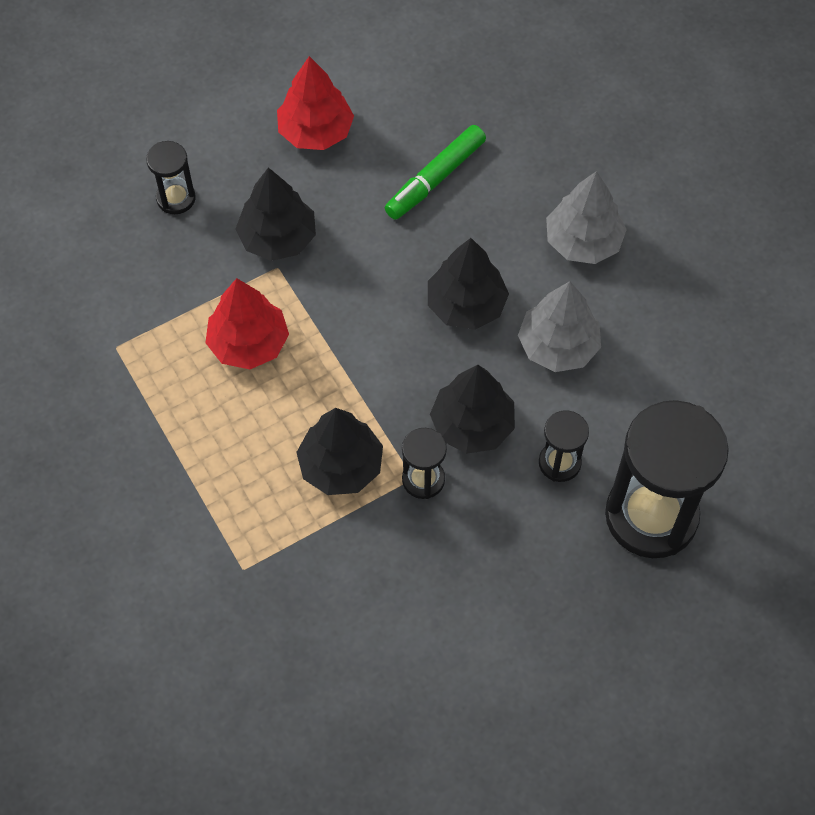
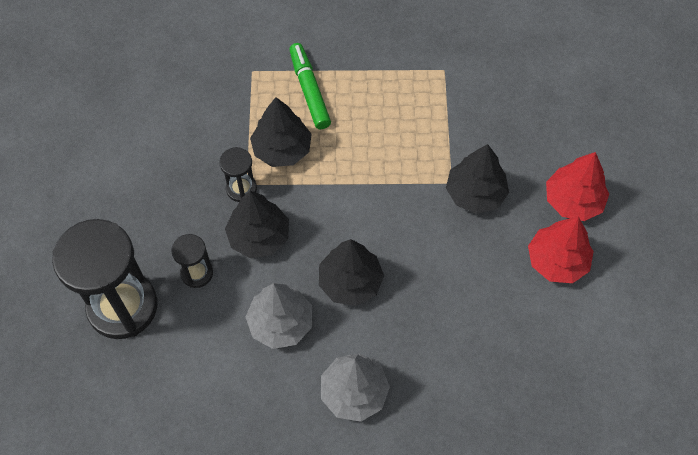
camera: 120 degrees right, 0 degrees up
(176, 198) = (543, 148): black hourglass -> none
(248, 343) = (402, 140): red tree -> red tree (573, 200)
(435, 179) = (469, 320): green marker -> green marker (309, 90)

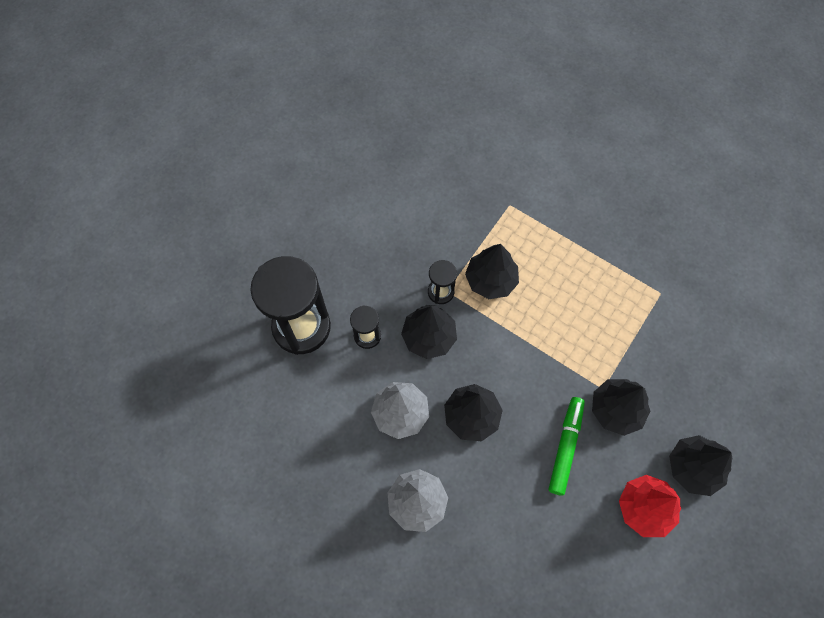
camera: 35 degrees right, 5 degrees up
(309, 90) = (542, 246): green marker -> green marker (565, 446)
(573, 200) = (693, 467): red tree -> black tree

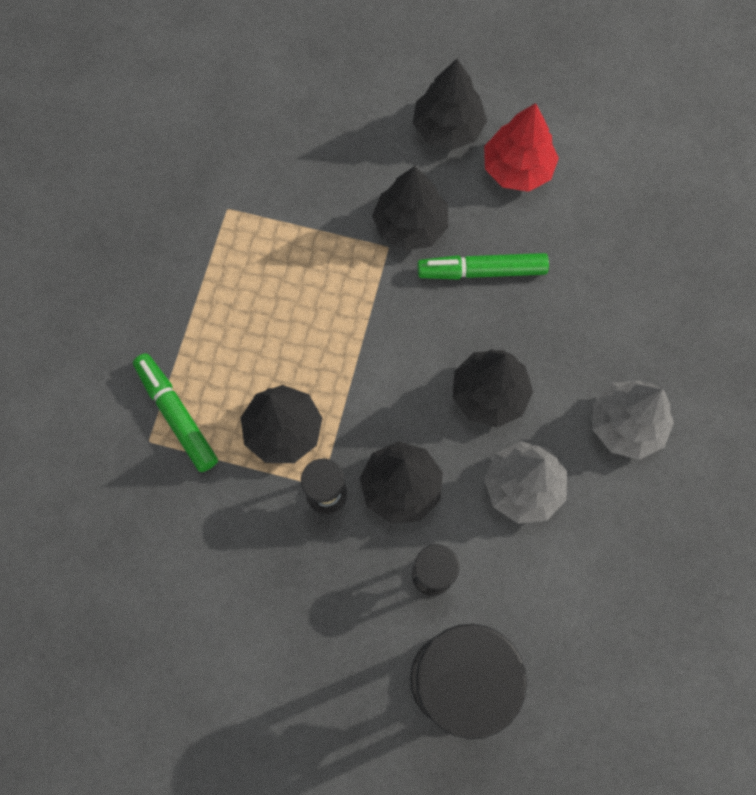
camera: 110 degrees left, 5 degrees up
(521, 224) = (176, 415): none -> green marker

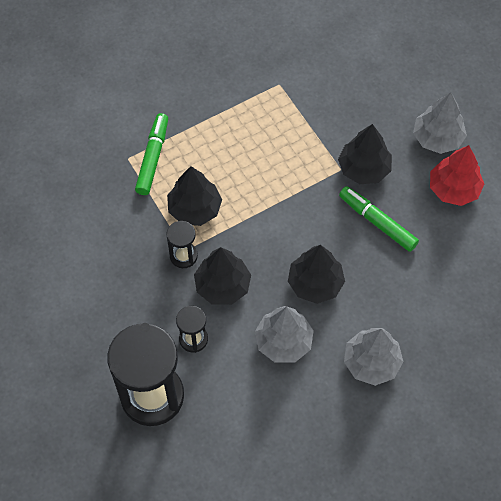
camera: 45 degrees right, 10 degrees down
(447, 128) = (437, 138): black tree -> grey tree

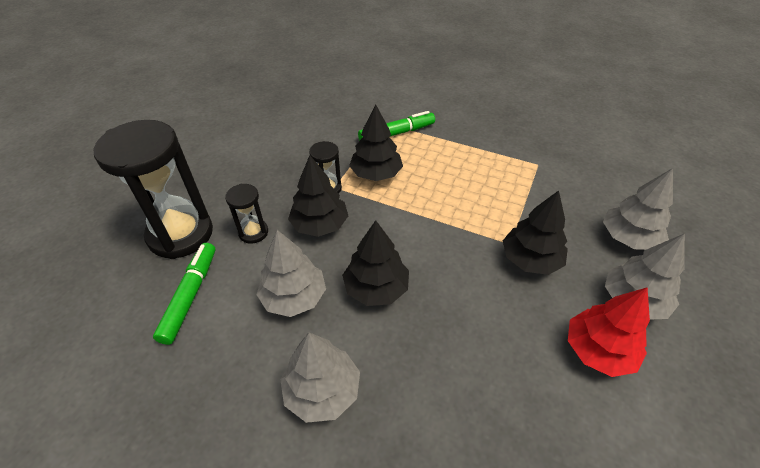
camera: 55 degrees right, 15 degrees down
(377, 222) = (487, 302): green marker -> green marker (190, 295)
(392, 93) = (628, 238): none -> grey tree

